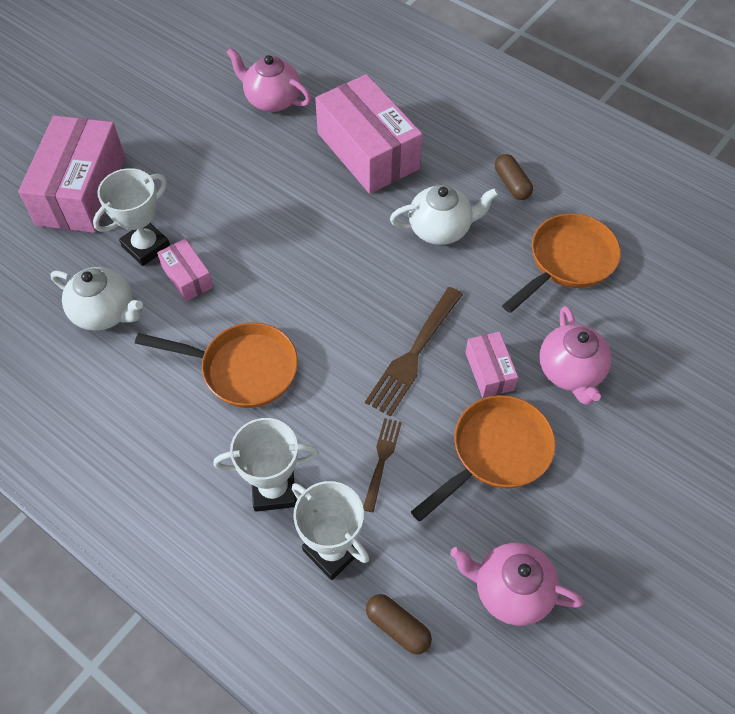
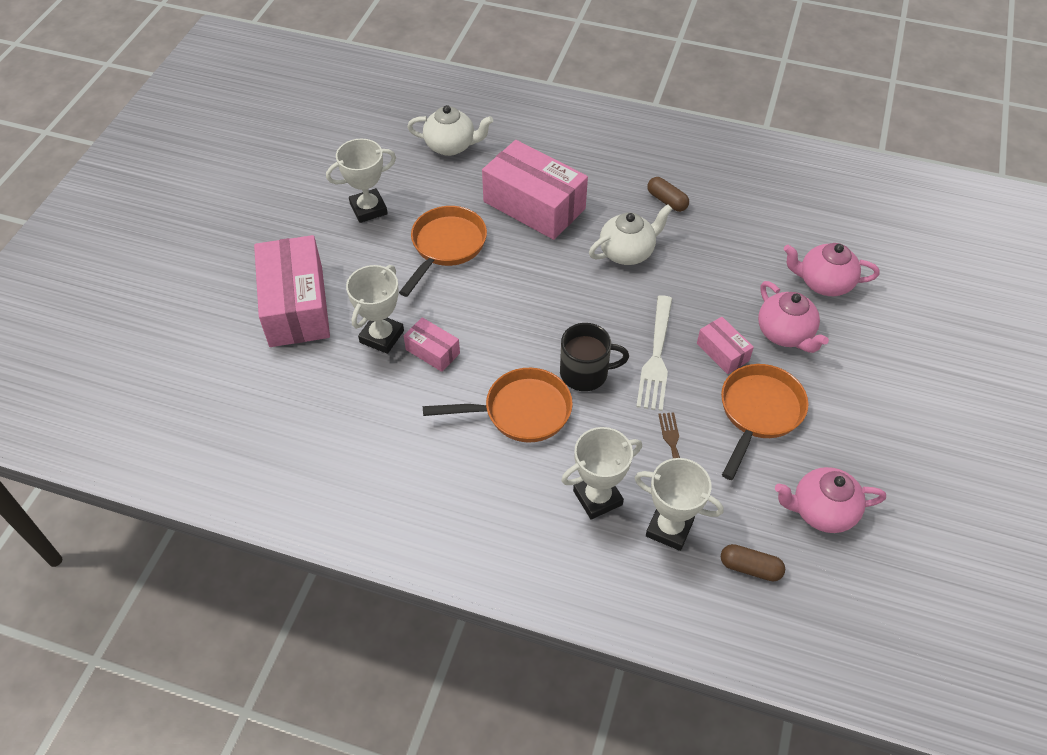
camera: 20 degrees left, 5 degrees down
(105, 312) = (375, 401): white teapot -> white teapot (451, 146)
(200, 110) = (368, 209): none -> white trophy
(272, 100) = (428, 184): pink teapot -> pink teapot (823, 283)
(330, 348) = (585, 373): none -> black mug
(414, 353) = (656, 356): brown fork -> white fork
(567, 262) = (741, 250): orange pan -> orange pan (446, 246)

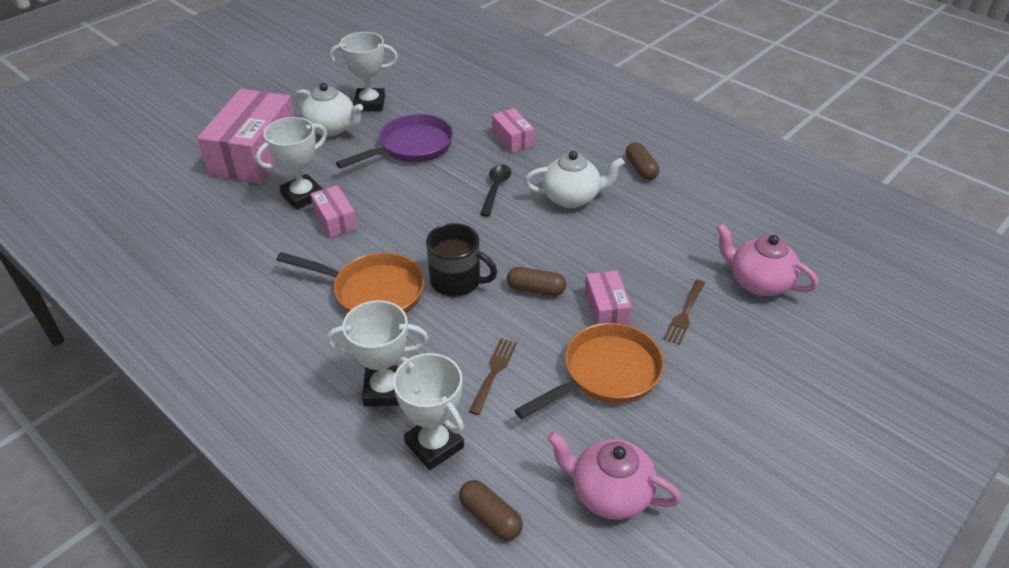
camera: 25 degrees right, 10 degrees down
(446, 246) = (411, 147): orange pan -> purple pan
(451, 146) = (474, 78): white teapot -> white teapot (332, 128)
(534, 205) = (512, 139): pink box -> pink box, size x0.48
(555, 266) = (495, 189): none -> black spoon
(656, 356) = (536, 289): white fork -> brown capsule
(785, 333) = (684, 313): pink teapot -> brown fork

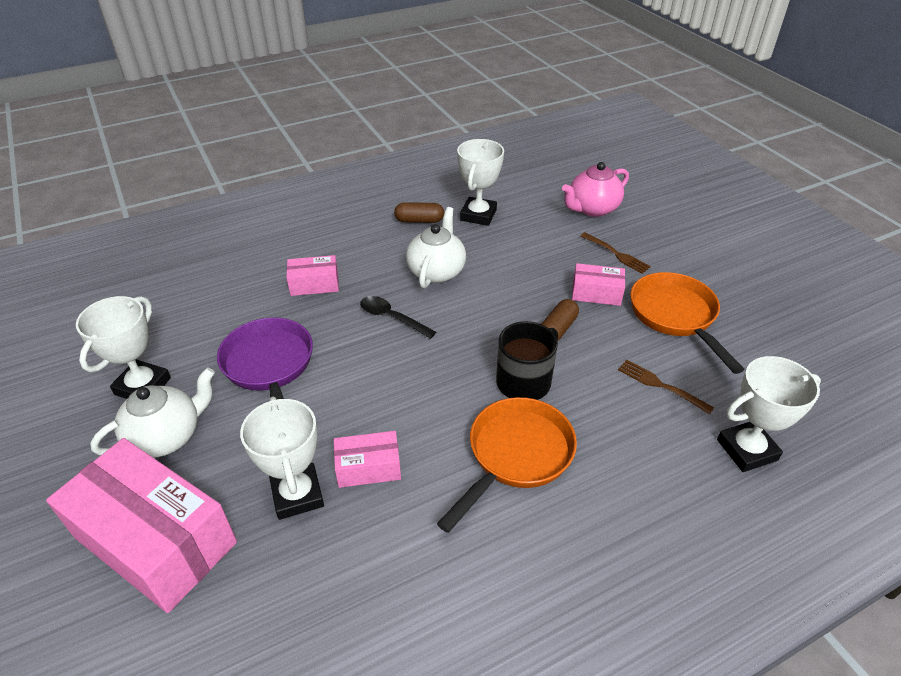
camera: 70 degrees left, 0 degrees up
(385, 390) = (669, 474): white trophy -> white trophy (478, 215)
(490, 517) = (830, 429): brown capsule -> none
(609, 493) = (803, 350): pink teapot -> none

